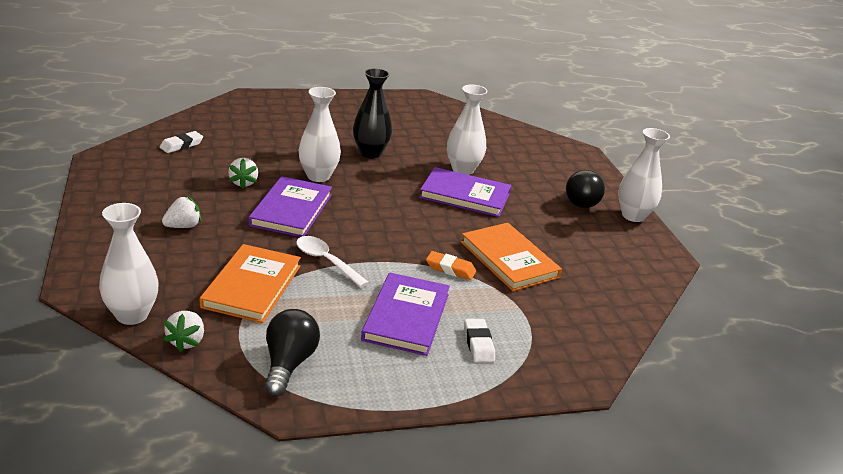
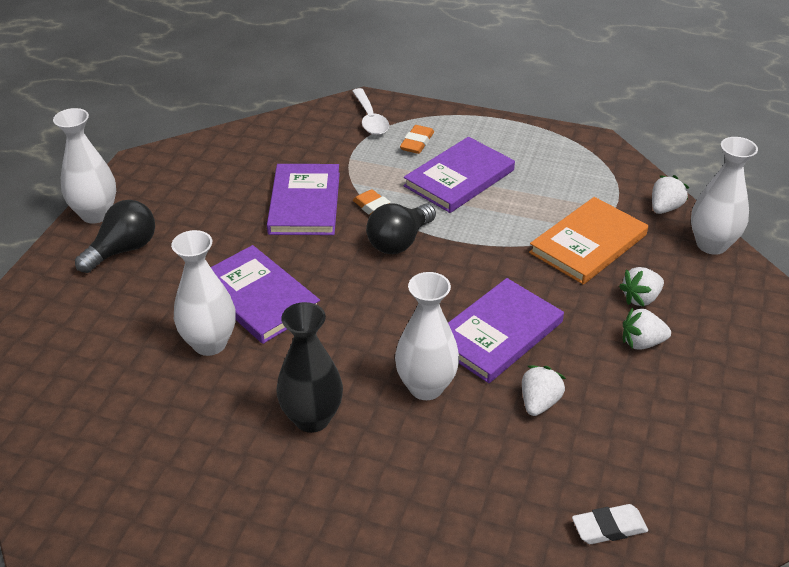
camera: 145 degrees left, 10 degrees up
(191, 254) = (640, 298): none -> white strawberry
(288, 364) = (584, 169): black light bulb -> black light bulb (399, 241)
(326, 261) = (497, 251): white spoon -> white spoon (370, 119)
(478, 344) = (417, 143): white eraser -> orange eraser
(509, 259) = (304, 203): orange book -> purple book

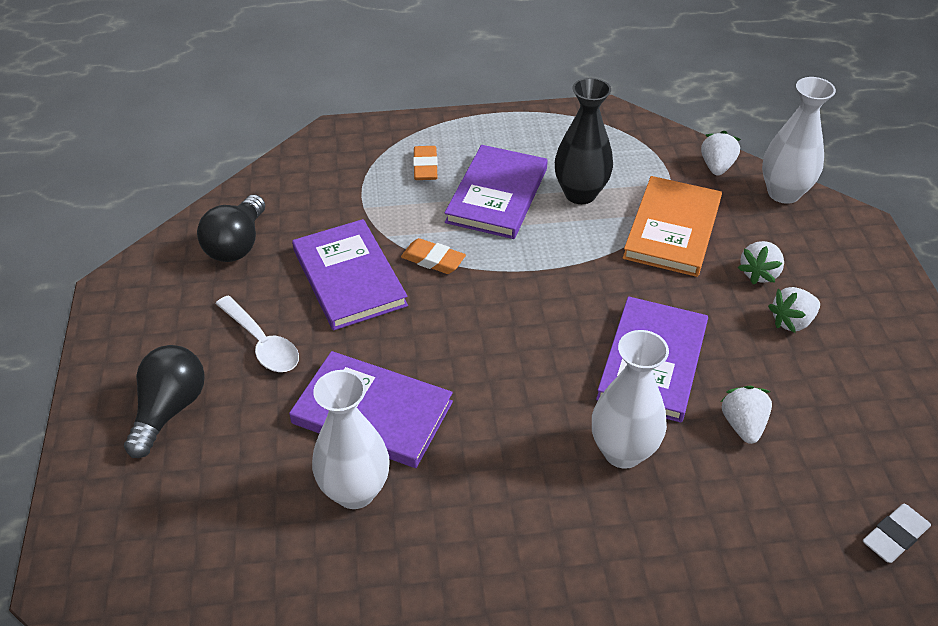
camera: 25 degrees left, 5 degrees up
(95, 214) = (102, 374): white vase -> none
(312, 418) = (530, 537): black vase -> black vase (580, 194)
(370, 119) = (355, 153): white spoon -> white spoon (262, 343)
(399, 241) = (483, 290): black light bulb -> black light bulb (237, 244)

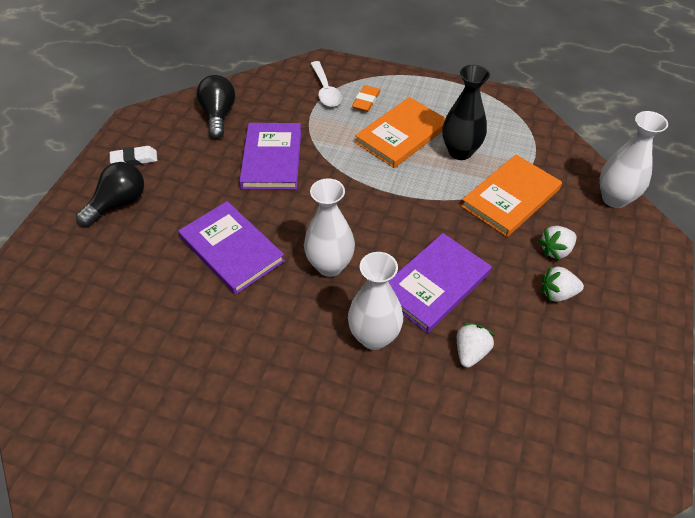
camera: 25 degrees right, 5 degrees up
(237, 244) = (218, 115): black light bulb -> black light bulb turned 135 degrees clockwise
(262, 343) = (194, 182): white spoon -> white spoon (325, 90)
(355, 491) = (190, 294): white vase -> white vase (330, 265)
(433, 260) = (331, 165): orange eraser -> none
(497, 195) = (401, 135): purple book -> orange book
(716, 167) = (574, 163): white strawberry -> none
(894, 536) = (532, 476): white eraser -> white eraser (134, 159)

